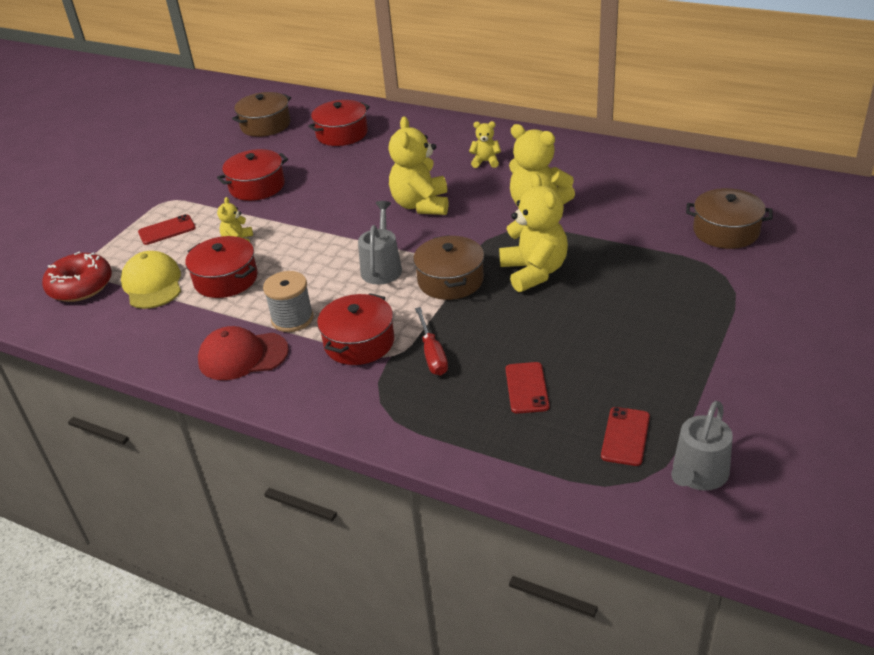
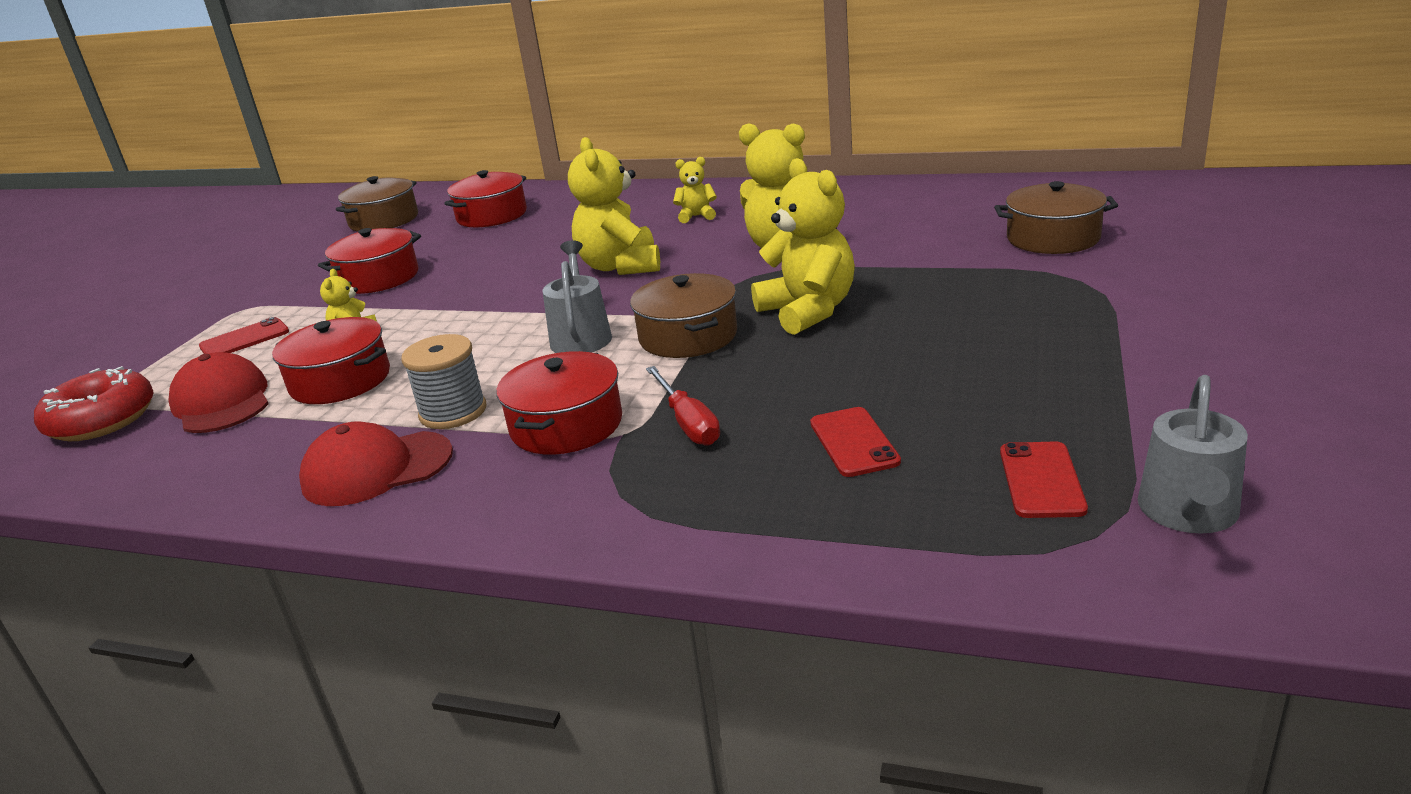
camera: 10 degrees left, 10 degrees down
(152, 284) = (222, 402): yellow cap -> red cap

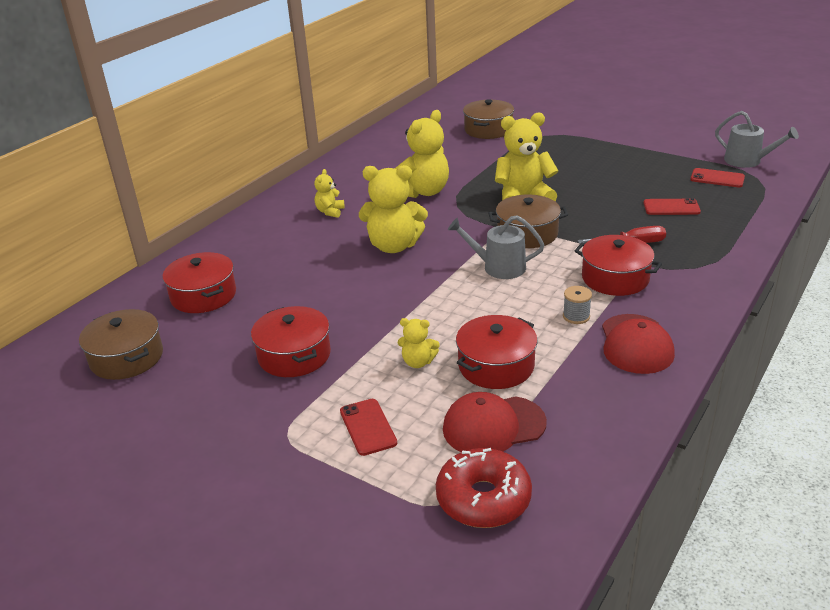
camera: 75 degrees left, 5 degrees up
(453, 412) = (576, 316): grey spool -> grey spool, size x0.62

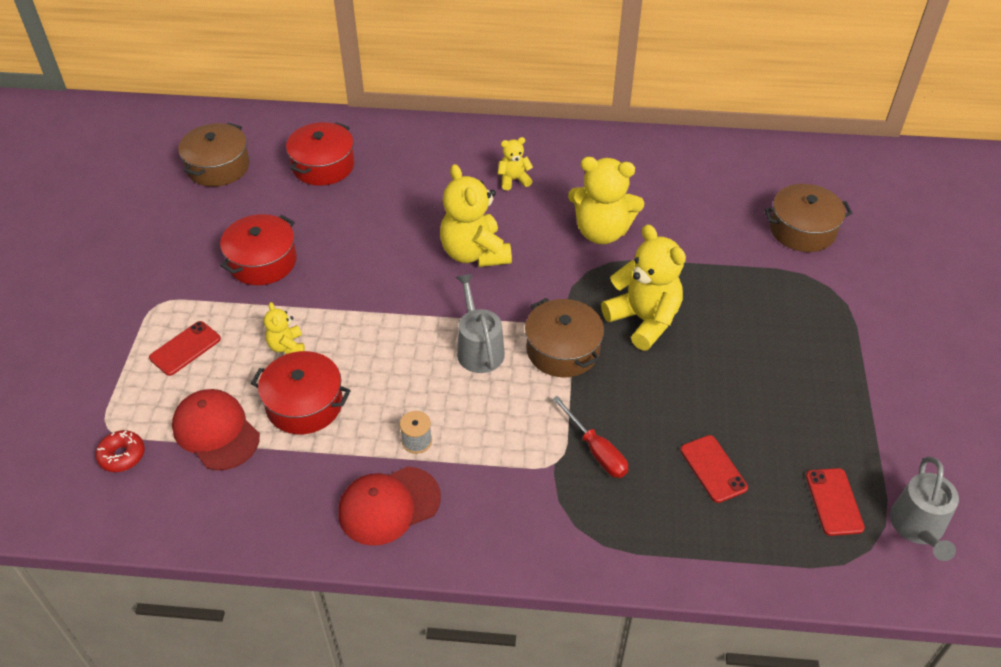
camera: 60 degrees right, 15 degrees up
(483, 498) = (122, 455): red donut -> red donut, size x0.56
(615, 278) = (510, 455): red pot -> none

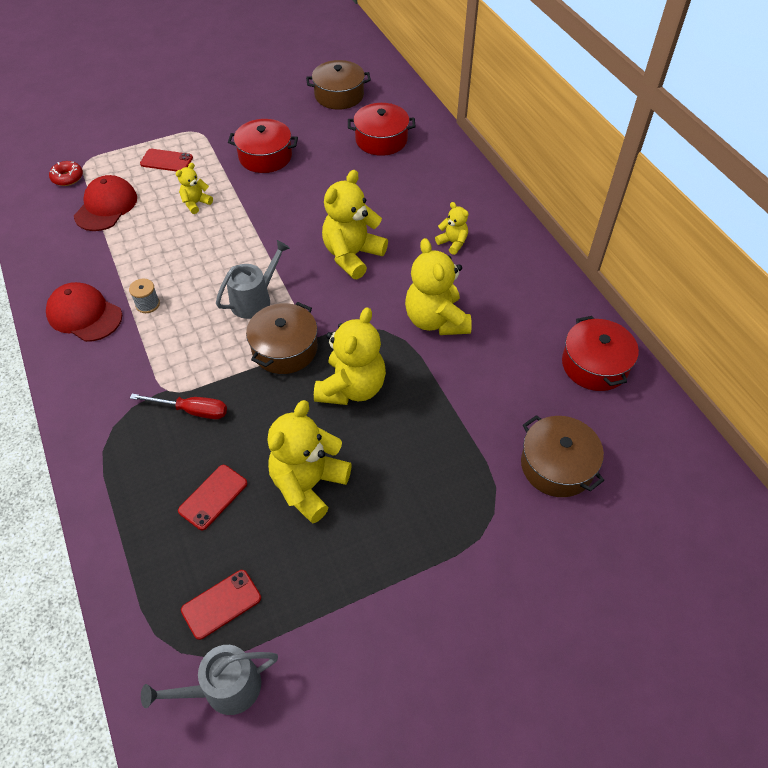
camera: 60 degrees right, 5 degrees up
(304, 404) = (150, 235): red pot -> red pot (594, 365)
(596, 451) = (192, 411): red screwdriver -> red screwdriver turned 105 degrees counterclockwise
(737, 392) = (308, 485): none -> yellow teddy bear

